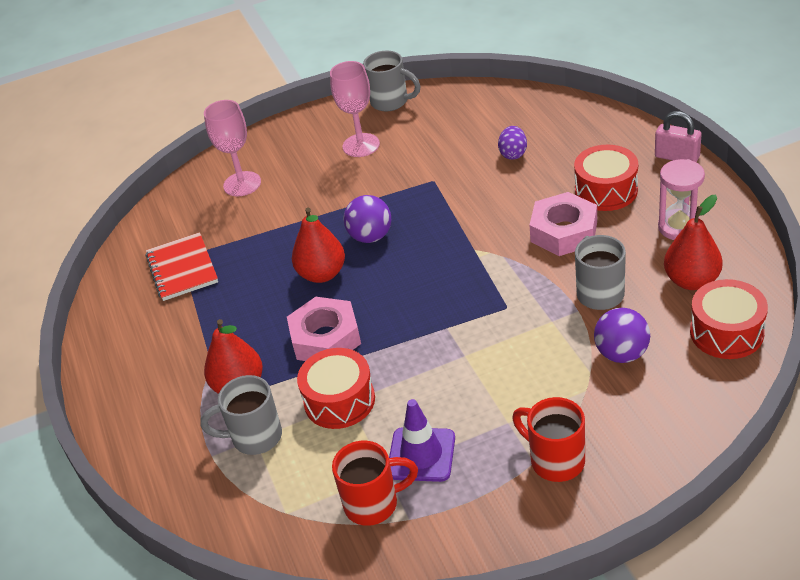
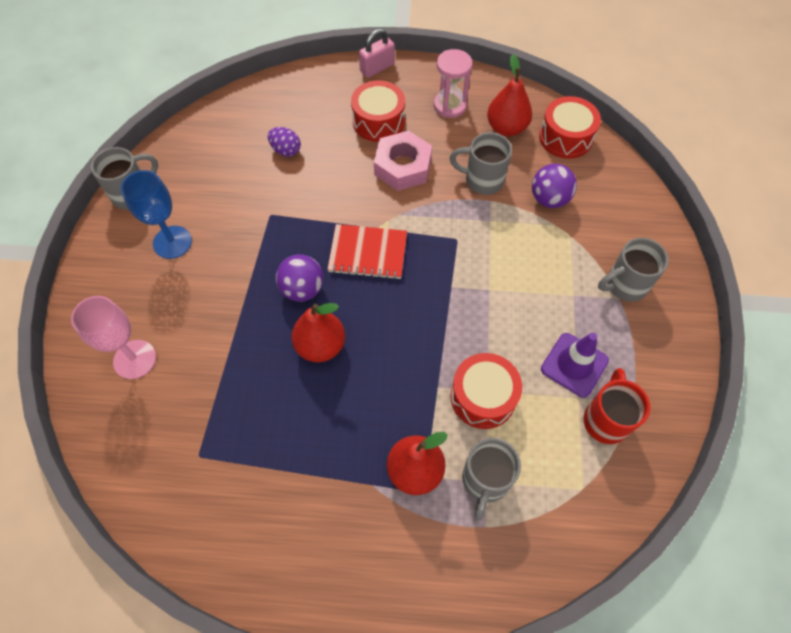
camera: 70 degrees left, 20 degrees up
(182, 269) = (216, 462): red notebook -> red notebook (368, 253)
(325, 338) = (403, 376): pink nut -> none
(361, 145) = (172, 242): pink goblet -> blue goblet
(555, 460) = (625, 285): red mug -> grey mug

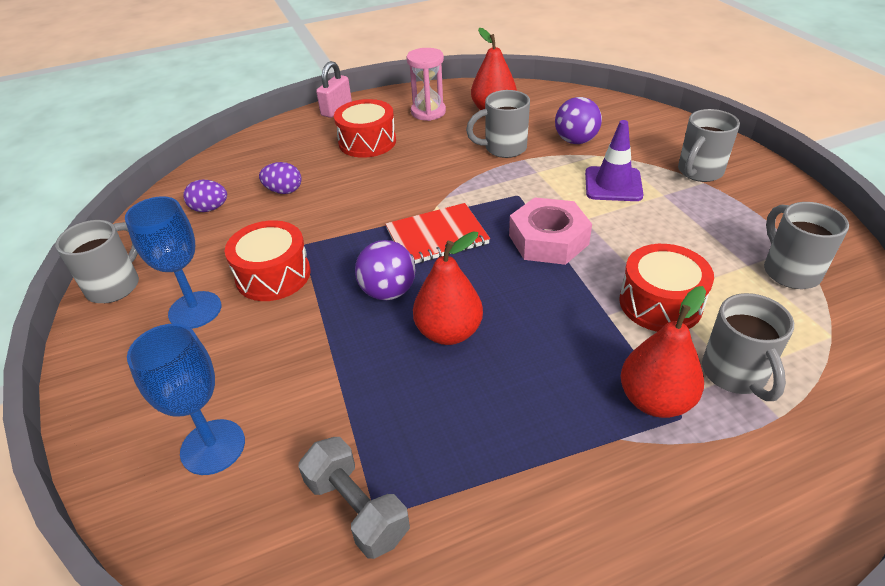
camera: 25 degrees left, 20 degrees down
(134, 359) = (213, 447): pink goblet -> blue goblet
(190, 445) = (356, 509): none -> grey dumbbell
(225, 145) = (209, 209): none -> purple egg
(403, 166) = (418, 164): pink nut -> pink nut (548, 240)
(565, 137) = (550, 100): red drum -> red drum (273, 275)
(574, 365) = (717, 242): purple traffic cone -> purple traffic cone (613, 184)
(606, 419) = (789, 271): red mug -> grey mug

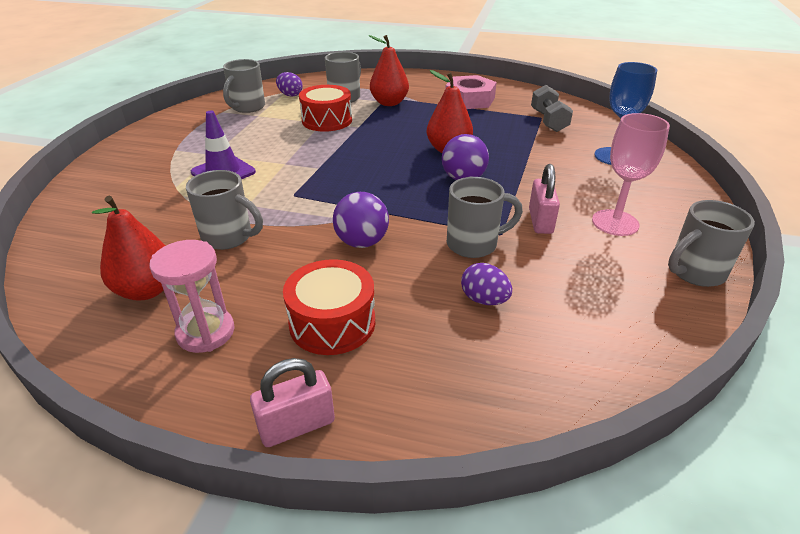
camera: 145 degrees left, 5 degrees down
(195, 310) = (615, 223): blue goblet -> pink goblet
(209, 209) = (581, 318): purple egg -> purple egg (290, 95)
(273, 275) = (540, 221): red drum -> pink padlock
(437, 237) = (392, 194): red notebook -> none
(548, 240) = (326, 163): pink nut -> pink nut (469, 99)
(575, 141) = (167, 214): purple ball -> purple ball (362, 242)
(699, 172) = (162, 155): grey mug -> grey mug (474, 244)

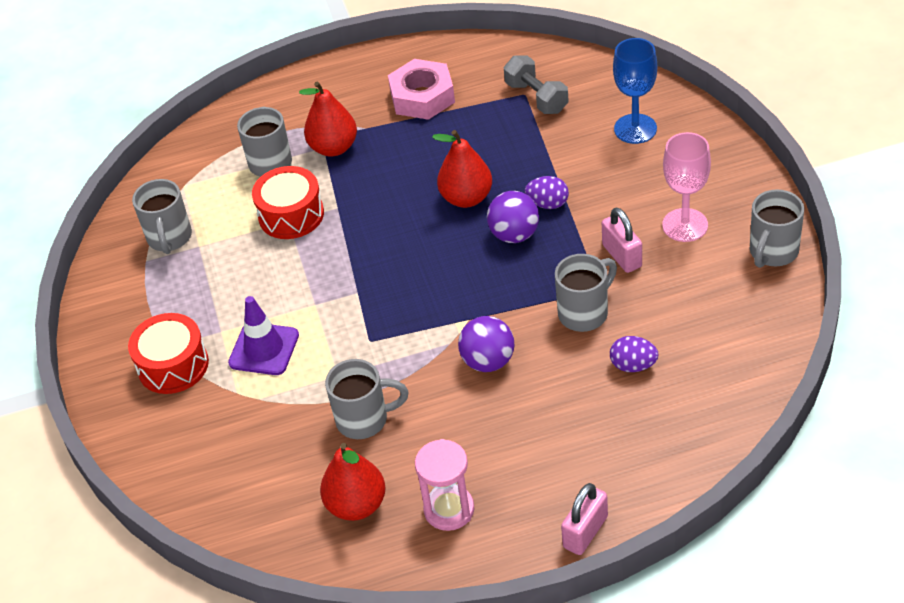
camera: 25 degrees left, 10 degrees up
(290, 95) = (197, 190): purple egg -> purple egg (548, 204)
(332, 323) = (537, 448): red drum -> red drum (173, 365)

